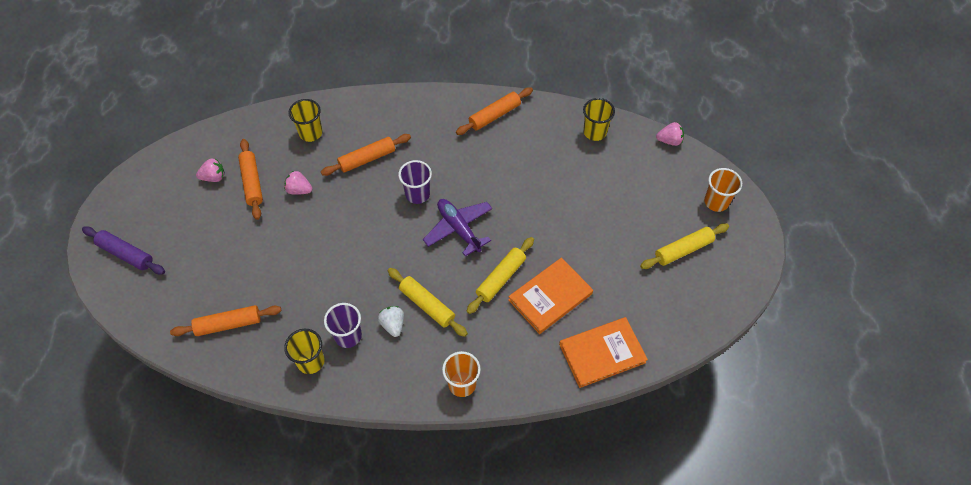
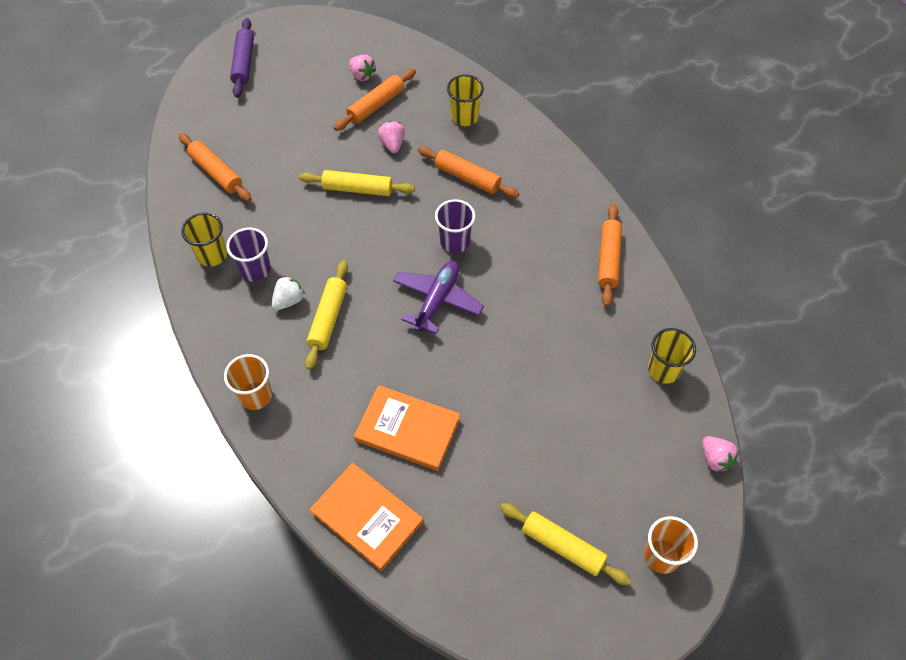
camera: 60 degrees right, 0 degrees up
(494, 115) = (608, 259): orange rolling pin -> orange rolling pin turned 75 degrees clockwise
(501, 278) = (401, 370): yellow rolling pin -> yellow rolling pin (357, 189)

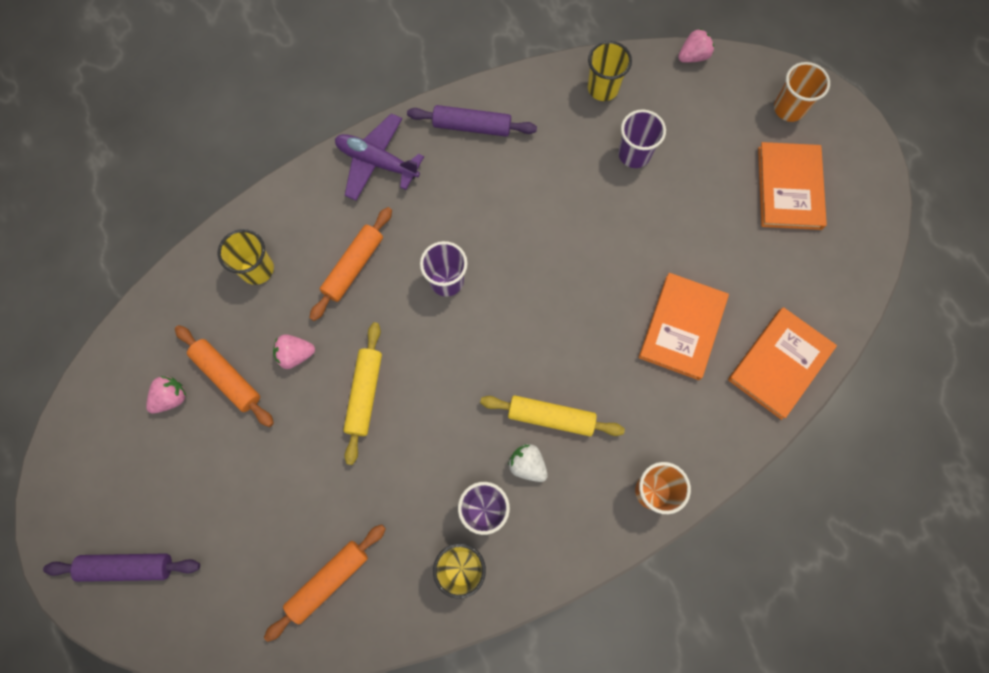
camera: 90 degrees left, 15 degrees up
(437, 300) = (525, 299): purple plane -> purple plane (377, 162)
(562, 546) = (789, 188): yellow rolling pin -> orange book
(590, 395) = (634, 154): none -> purple cup
(608, 259) = (472, 126): orange rolling pin -> purple rolling pin

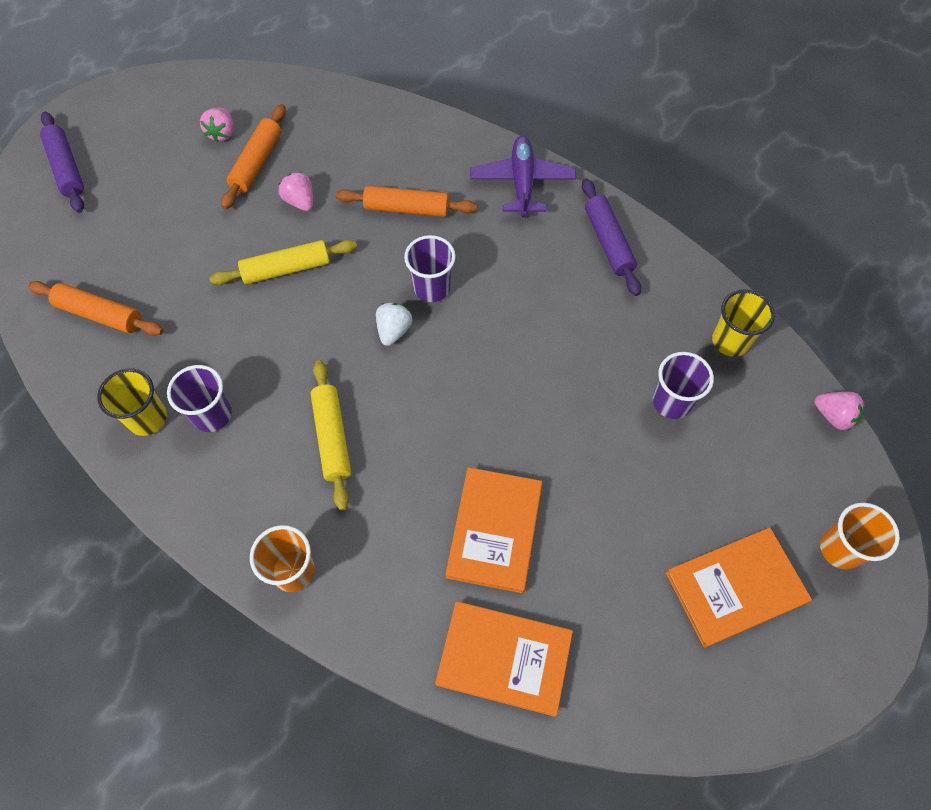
camera: 65 degrees right, 10 degrees down
(171, 398) = (222, 133): pink strawberry -> pink strawberry turned 75 degrees clockwise
(257, 269) = (367, 140): yellow cup -> none
(527, 465) = (273, 435): white strawberry -> white strawberry (394, 330)
(682, 327) = (494, 530): orange book -> orange book turned 75 degrees counterclockwise

